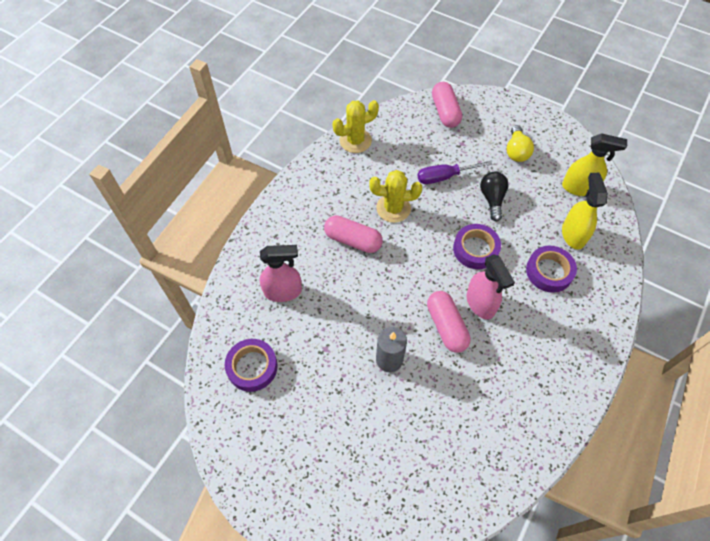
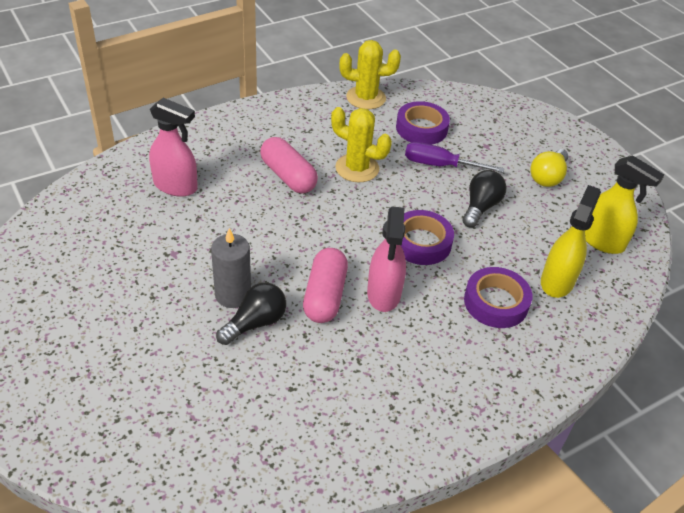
camera: 25 degrees right, 15 degrees down
(252, 367) = (86, 233): purple tape -> purple tape (421, 128)
(419, 373) = (255, 323): none -> black light bulb
(445, 112) = (489, 112): pink capsule -> none

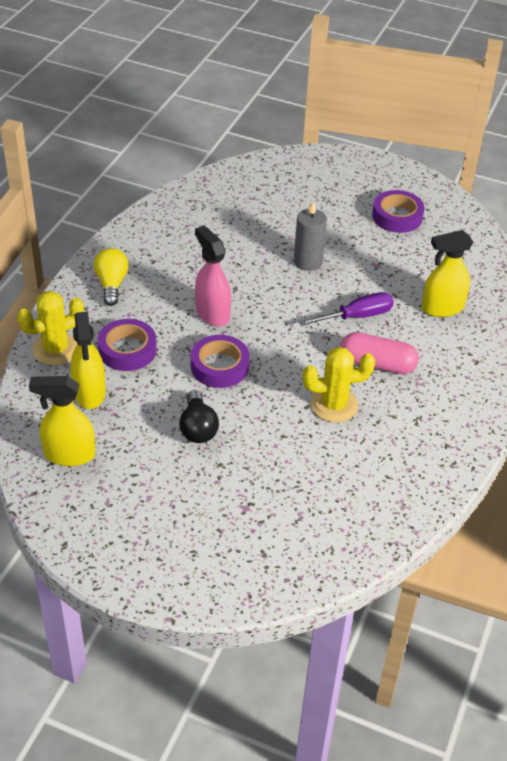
camera: 145 degrees right, 0 degrees up
(176, 186) = (442, 308): pink spray bottle -> yellow spray bottle
(255, 323) = (275, 254): black light bulb -> none
(325, 296) = (250, 291): pink capsule -> none
(366, 98) = (413, 496): yellow cactus -> yellow cactus (56, 349)
(421, 128) = (324, 489): purple tape -> purple tape (397, 216)
(439, 165) = (269, 453): purple screwdriver -> purple screwdriver (357, 316)
(547, 177) = (159, 502): yellow light bulb -> yellow light bulb (111, 284)

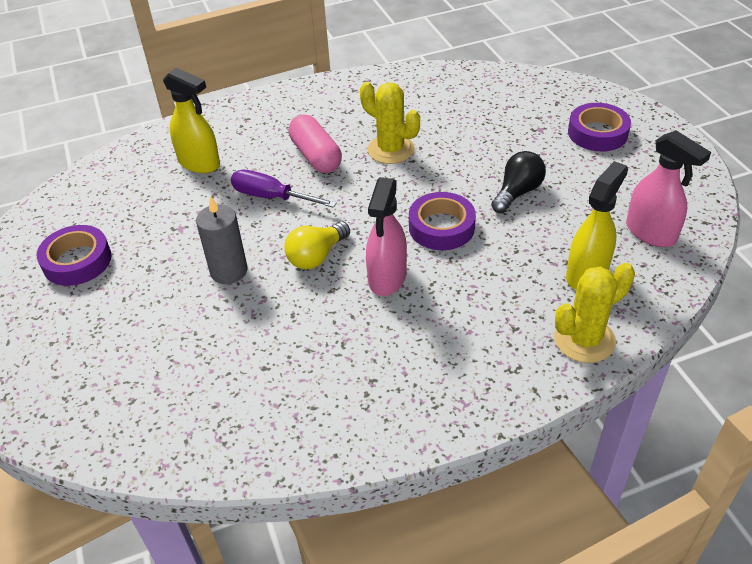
camera: 130 degrees left, 0 degrees up
(56, 349) = (584, 339): yellow cactus -> yellow cactus turned 45 degrees counterclockwise
(69, 455) = (651, 233): yellow spray bottle -> pink spray bottle
(111, 284) = (450, 380): yellow light bulb -> yellow light bulb (316, 256)
(127, 350) = (510, 293): purple tape -> purple tape (597, 133)

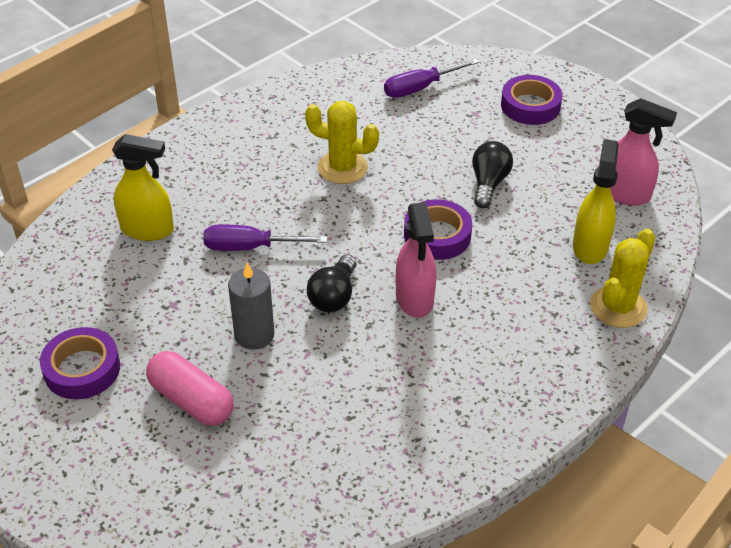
camera: 25 degrees left, 0 degrees up
(316, 156) = (269, 192): pink capsule -> pink capsule (191, 400)
(316, 256) = (334, 296): yellow light bulb -> black light bulb
(499, 98) = (419, 88): none -> purple screwdriver

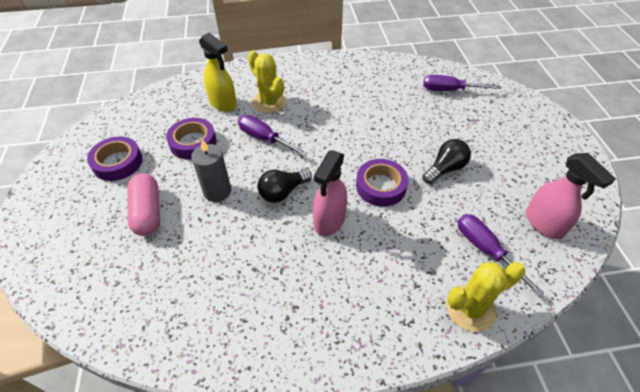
camera: 35 degrees right, 5 degrees up
(342, 168) = (359, 117): yellow cactus -> yellow cactus (269, 102)
(530, 106) = (518, 131): purple tape -> purple tape (193, 142)
(590, 246) = (485, 249): yellow spray bottle -> purple screwdriver

